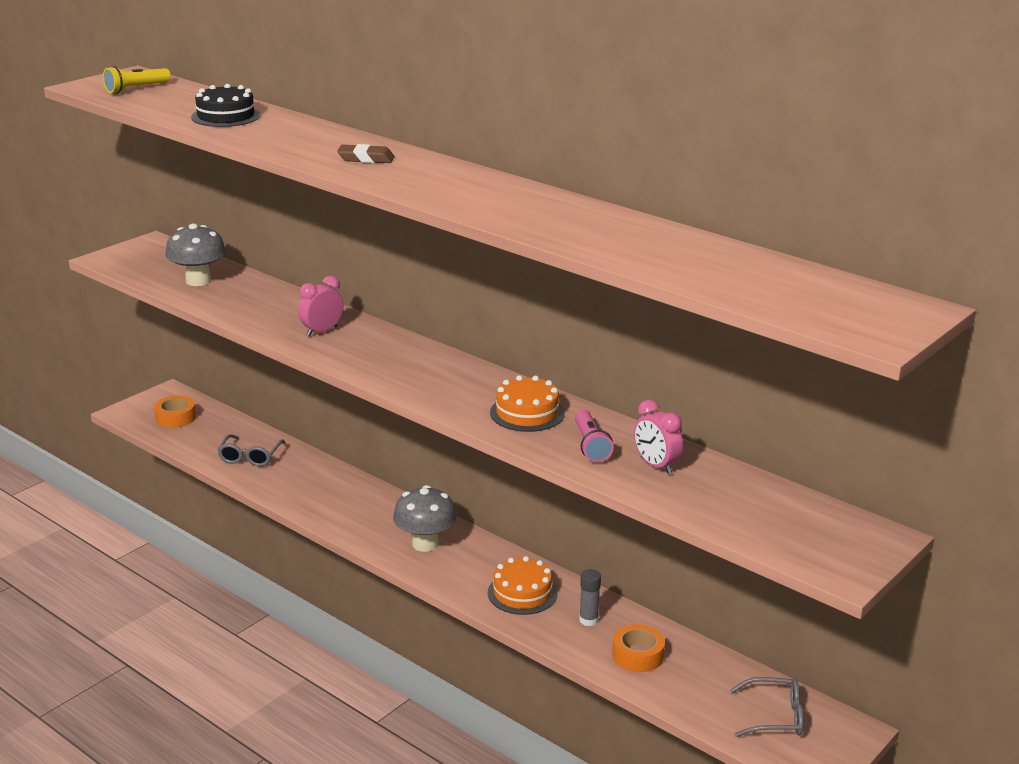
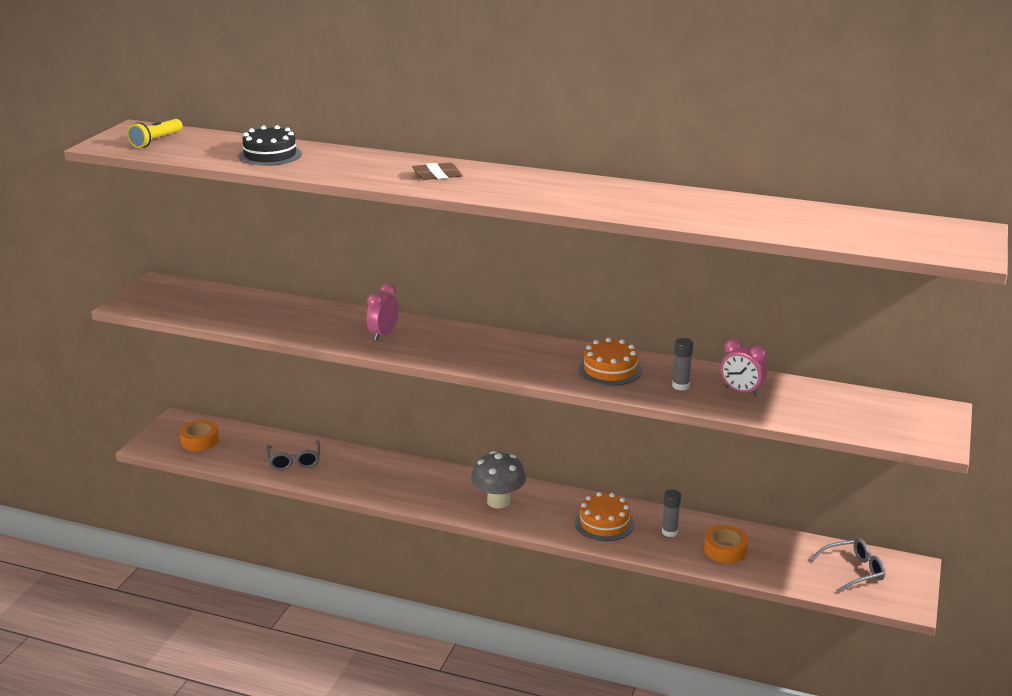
camera: 20 degrees left, 0 degrees up
(198, 281) = (233, 310): grey mushroom -> none
(590, 446) = (680, 386): pink flashlight -> grey glue stick

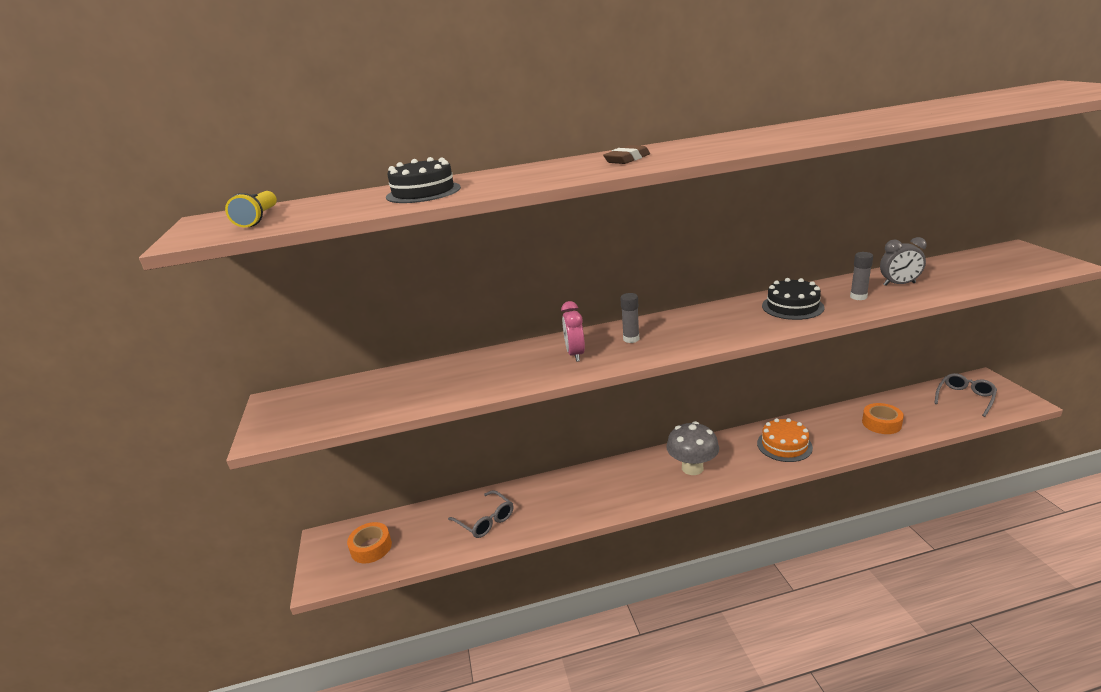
camera: 30 degrees left, 0 degrees up
(610, 370) = (792, 306): orange cake -> black cake
(669, 532) = (831, 429): grey glue stick -> grey glue stick (631, 339)
(741, 391) = (899, 284): pink clock -> grey clock

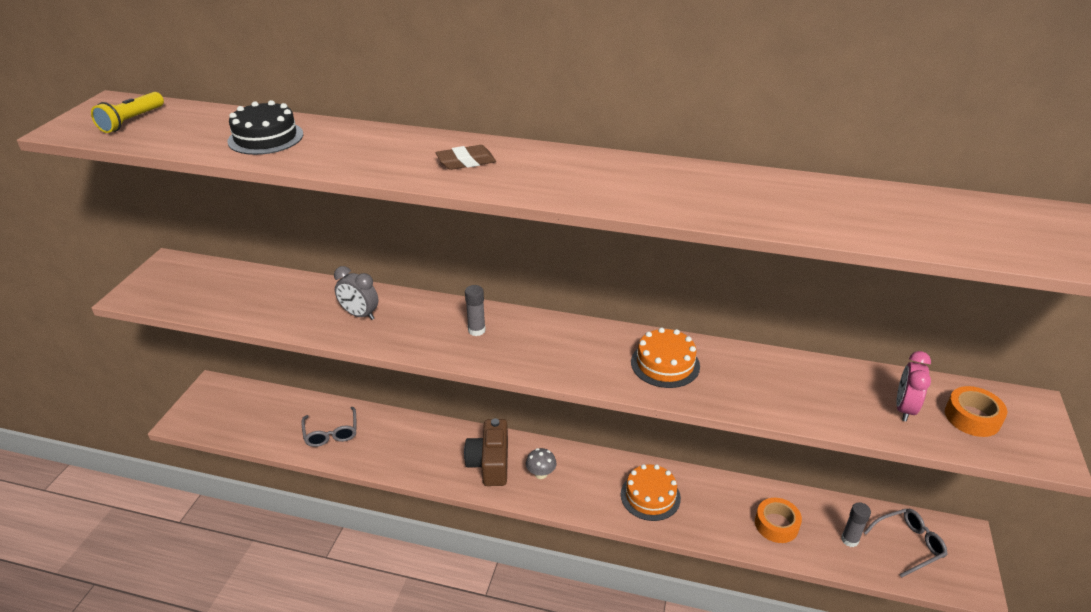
camera: 25 degrees right, 10 degrees up
(371, 547) = (235, 412): orange tape -> orange tape (972, 417)
(575, 354) = (413, 325): pink clock -> pink clock (904, 408)
(646, 479) = (490, 463): none -> brown camera
(692, 468) = (541, 474): grey mushroom -> grey mushroom, size x0.56
(792, 306) = (665, 364): black cake -> orange cake
(858, 297) = (746, 384): grey glue stick -> grey glue stick (849, 540)
(899, 284) = (813, 388): grey clock -> grey clock (360, 315)

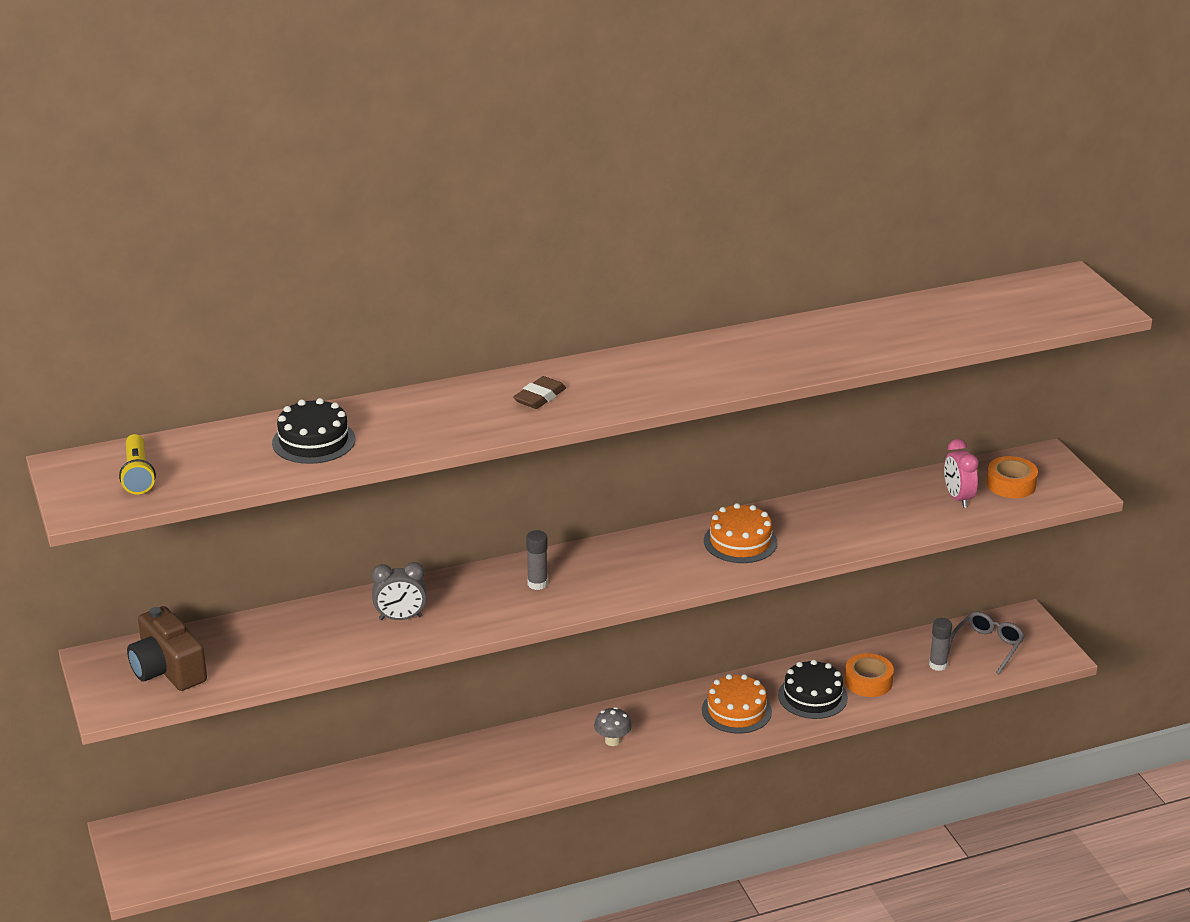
camera: 35 degrees left, 5 degrees down
(331, 433) = (341, 809): grey glasses -> none
(490, 463) = (550, 755): brown camera -> brown camera (167, 669)
(719, 514) = (812, 696): none -> black cake

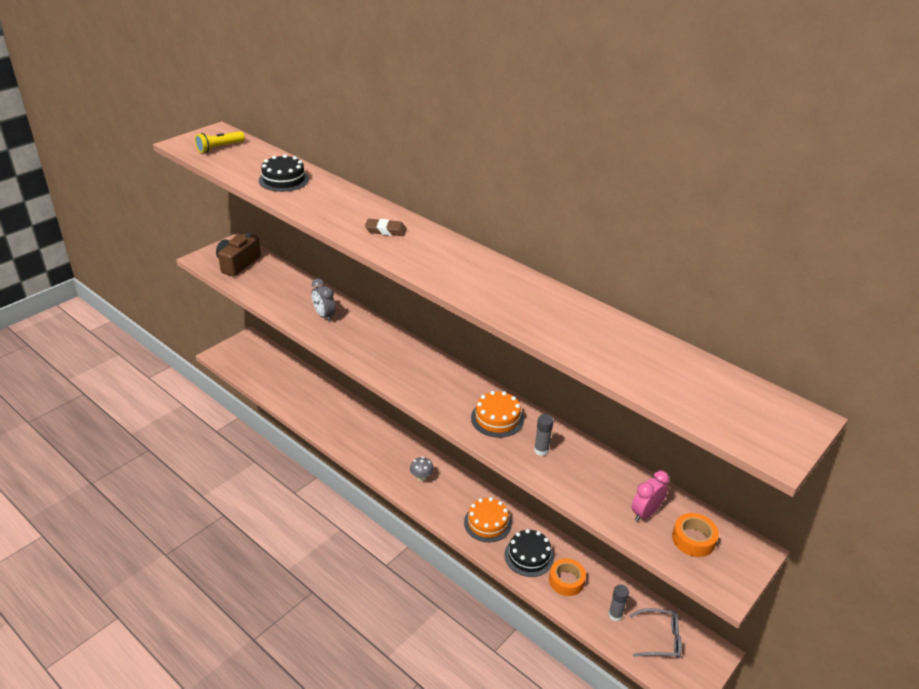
camera: 60 degrees right, 5 degrees up
(537, 584) = (389, 351): grey glue stick -> grey glue stick (541, 450)

